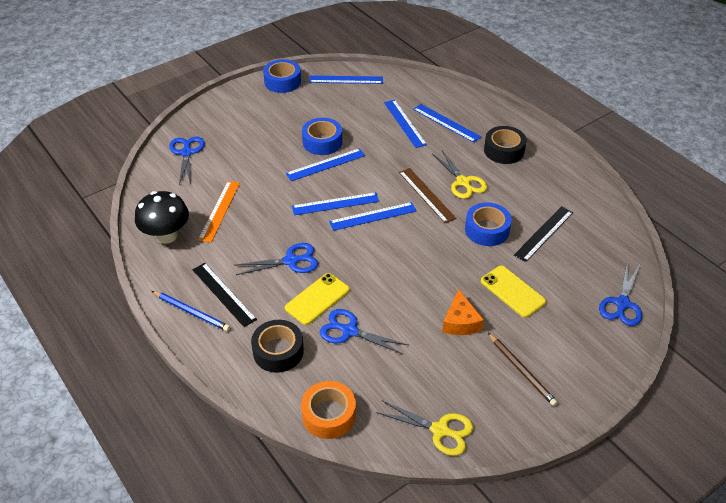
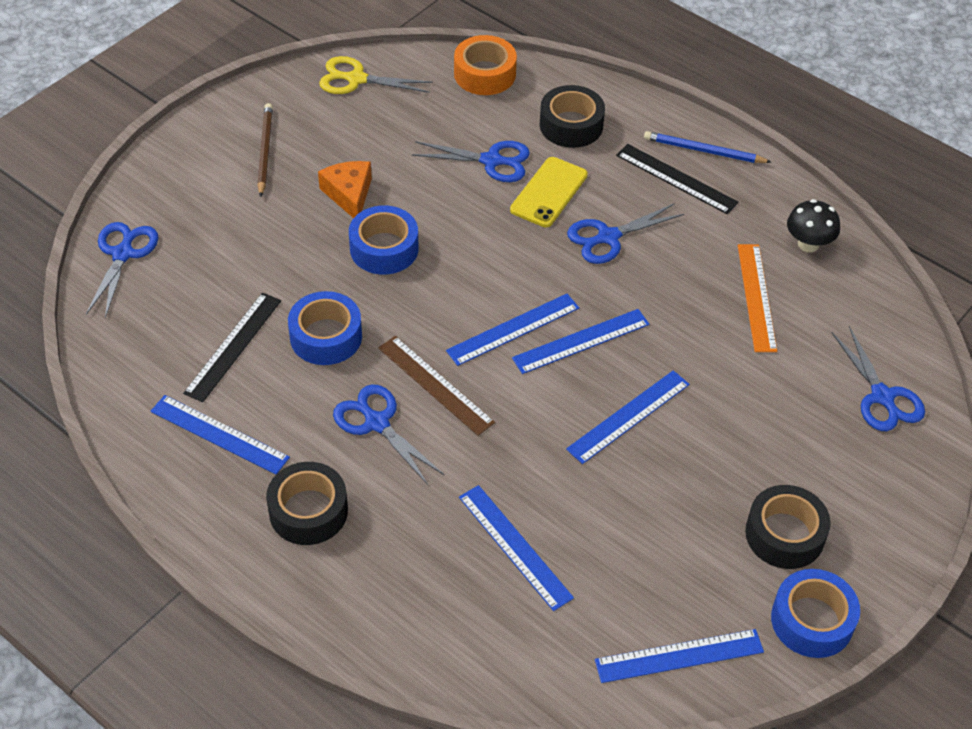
camera: 165 degrees right, 5 degrees up
(166, 235) = (808, 244): black mushroom -> black mushroom, size x0.66
(275, 109) = (784, 534): none -> black tape
(322, 142) = (656, 467): blue tape -> blue tape (384, 248)
(446, 123) = (431, 564): blue ruler -> blue ruler (219, 434)
(463, 182) = (377, 423): yellow scissors -> blue scissors
(512, 291) = (280, 246): yellow phone -> none
(521, 370) = (265, 151): brown pencil -> brown pencil turned 45 degrees clockwise

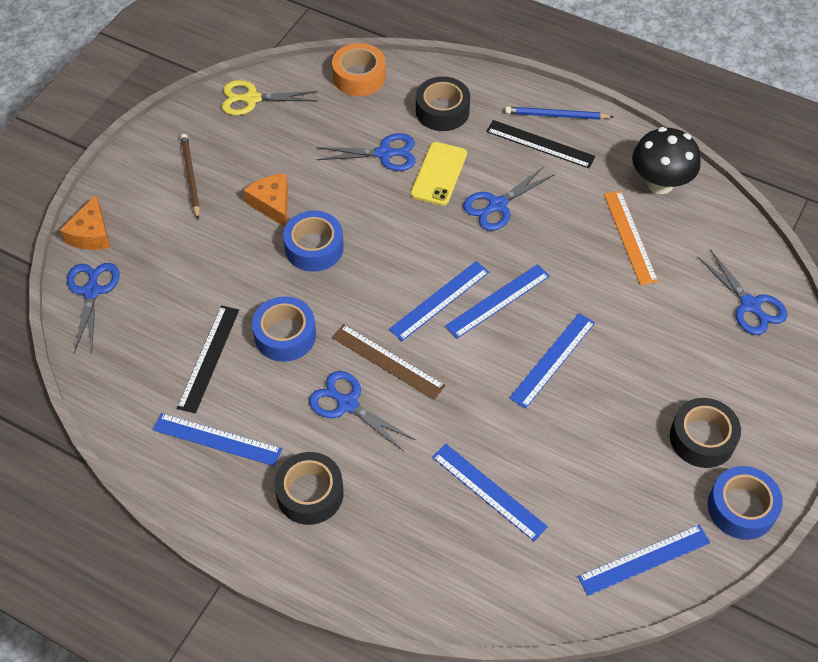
camera: 10 degrees left, 5 degrees up
(138, 193) = (91, 234): none -> orange cheese
(808, 244) = (660, 183): black mushroom -> black mushroom, size x1.52

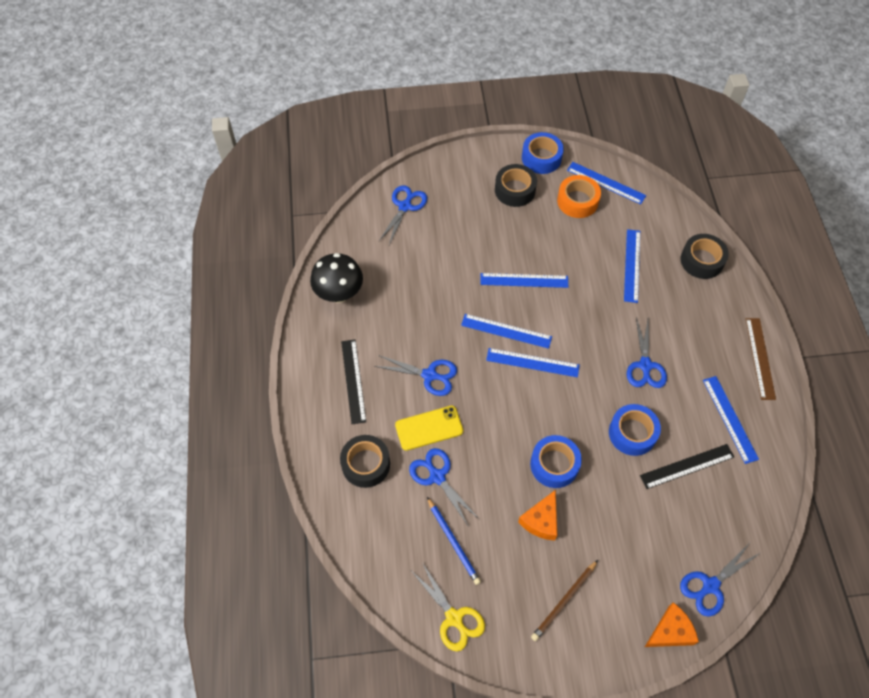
camera: 125 degrees left, 5 degrees up
(310, 493) = (713, 347): black tape -> black tape (702, 260)
(359, 77) = (371, 550): orange tape -> orange tape (577, 201)
(387, 361) = (599, 363): brown ruler -> brown ruler (760, 358)
(556, 116) = (317, 386): blue pencil -> blue pencil (453, 542)
(630, 237) = (398, 288): orange ruler -> none

